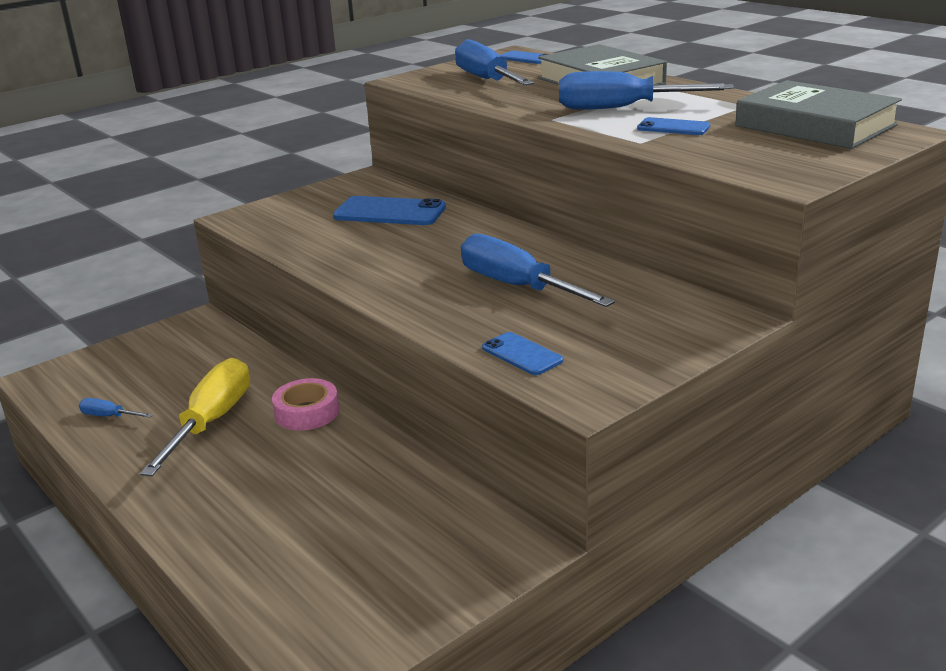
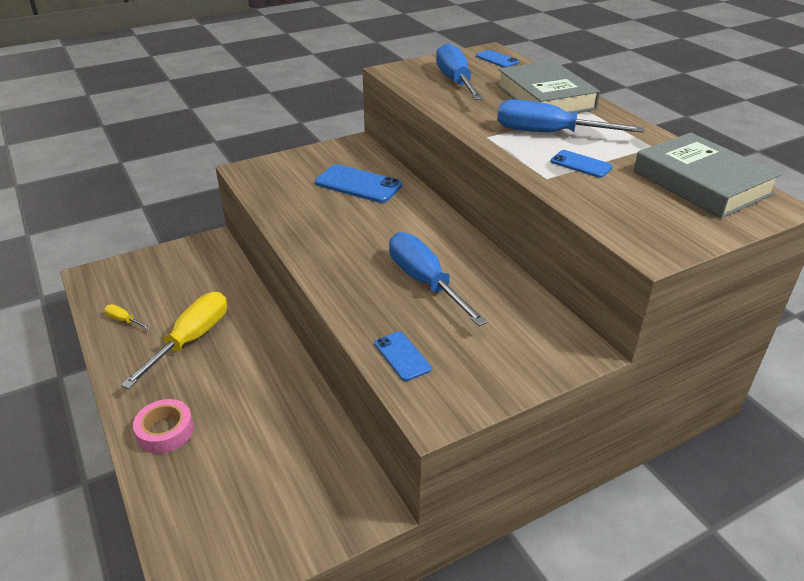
camera: 10 degrees right, 10 degrees up
(109, 416) = (124, 320): blue screwdriver -> yellow screwdriver
(307, 412) = (260, 344): pink tape -> pink tape (165, 431)

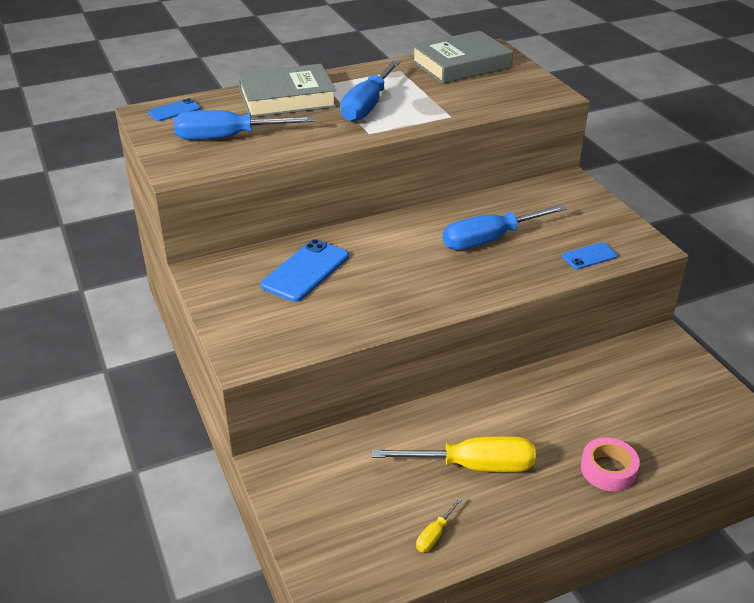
camera: 85 degrees left, 0 degrees up
(191, 340) = (472, 466): yellow screwdriver -> yellow screwdriver turned 150 degrees clockwise
(581, 164) = (428, 100): blue phone -> none

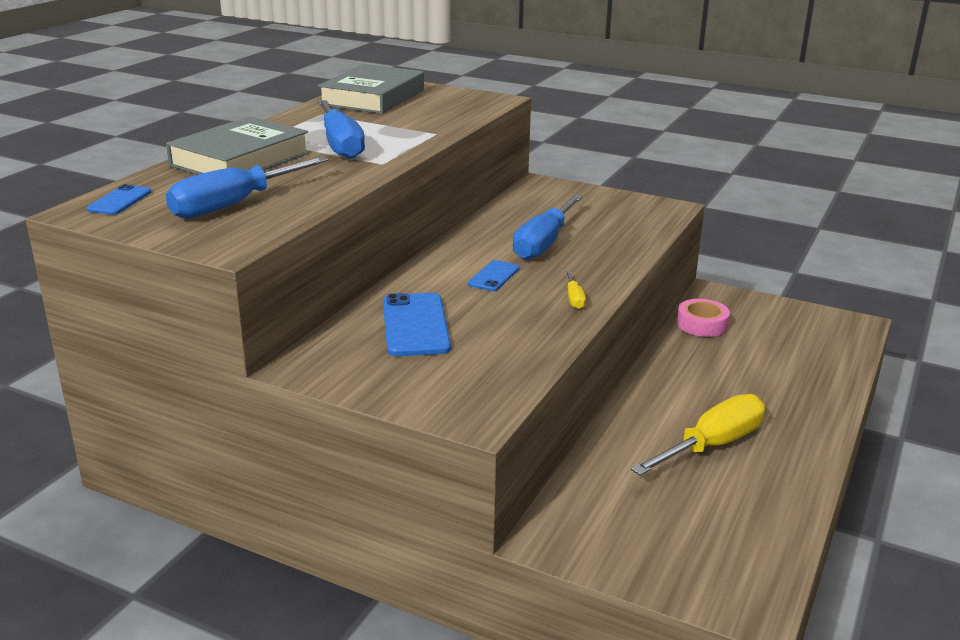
camera: 40 degrees left, 10 degrees down
(435, 534) = (760, 511): yellow screwdriver -> yellow screwdriver (574, 298)
(589, 256) = (640, 228): blue phone -> blue phone (493, 276)
(608, 470) = (805, 397): pink tape -> pink tape (702, 324)

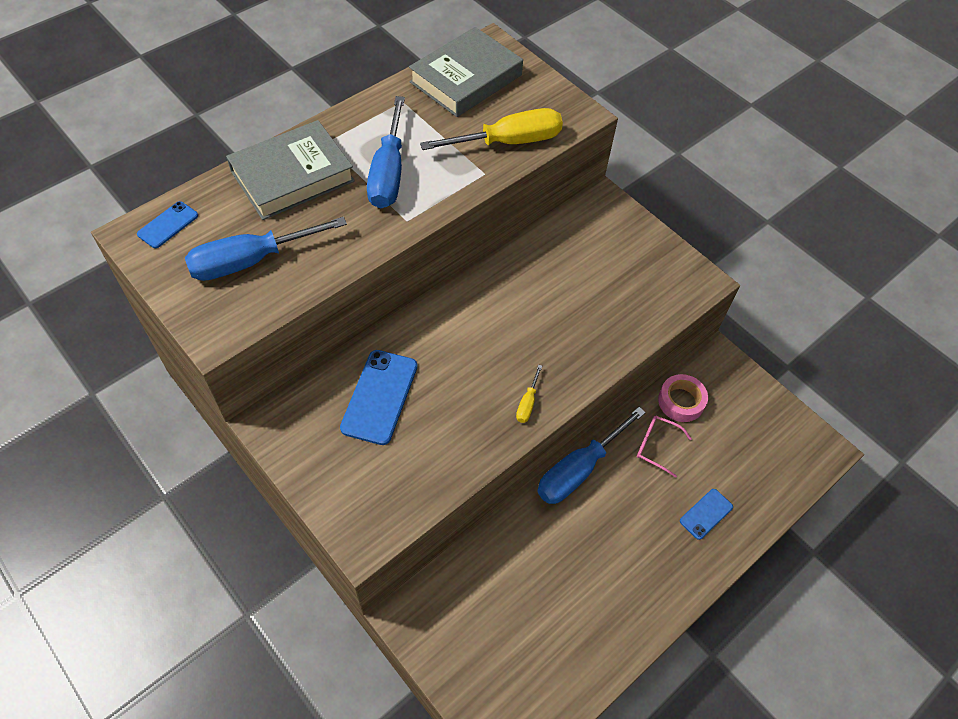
camera: 20 degrees right, 30 degrees up
(493, 276) = (479, 345): blue phone -> blue phone (706, 514)
(544, 243) = (550, 306): blue screwdriver -> blue screwdriver (579, 469)
(705, 356) = (656, 446): none -> pink glasses
(711, 445) = (591, 561): yellow screwdriver -> yellow screwdriver (508, 142)

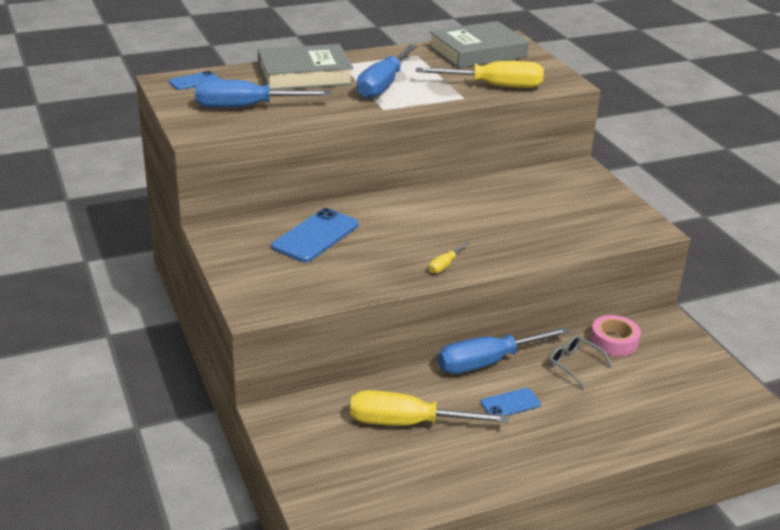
camera: 20 degrees right, 25 degrees down
(536, 581) = (408, 423): none -> yellow screwdriver
(656, 446) = (574, 364): pink glasses -> grey glasses
(706, 514) = (604, 420): blue phone -> blue phone (510, 403)

